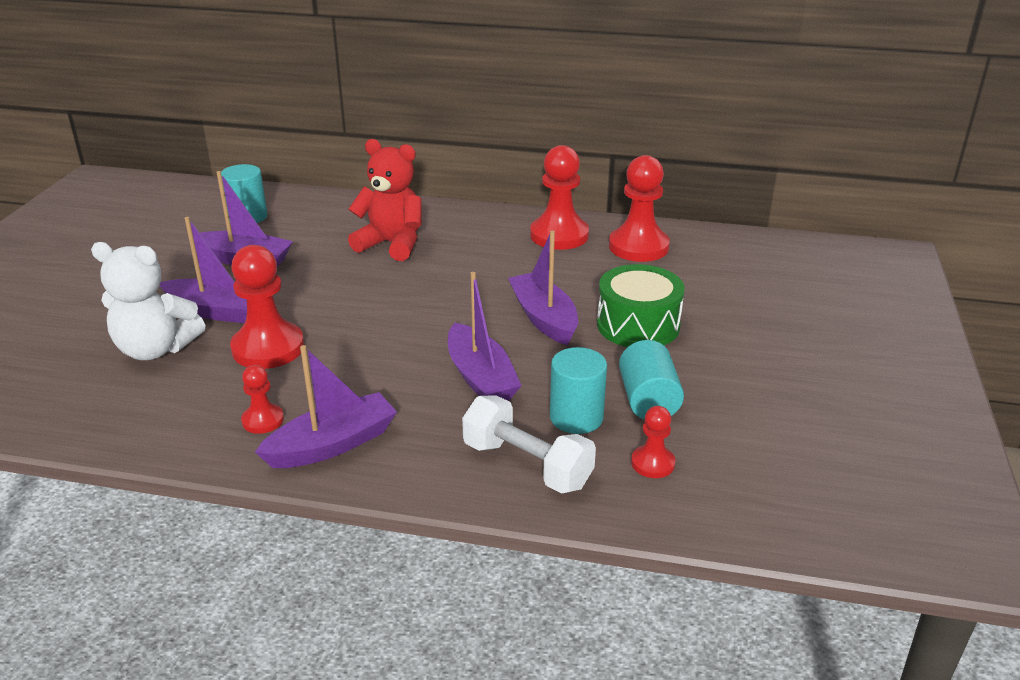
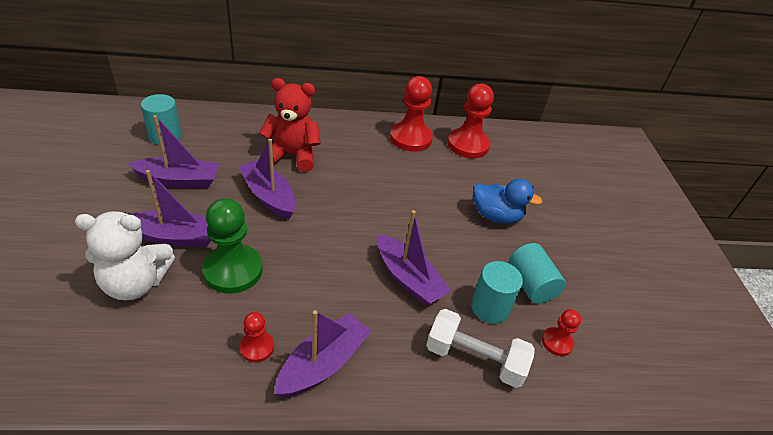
camera: 20 degrees left, 10 degrees up
(268, 348) = (233, 270): red pawn -> green pawn
(544, 318) = (431, 216): purple boat -> purple boat (269, 196)
(638, 325) = (496, 216): green drum -> blue duck

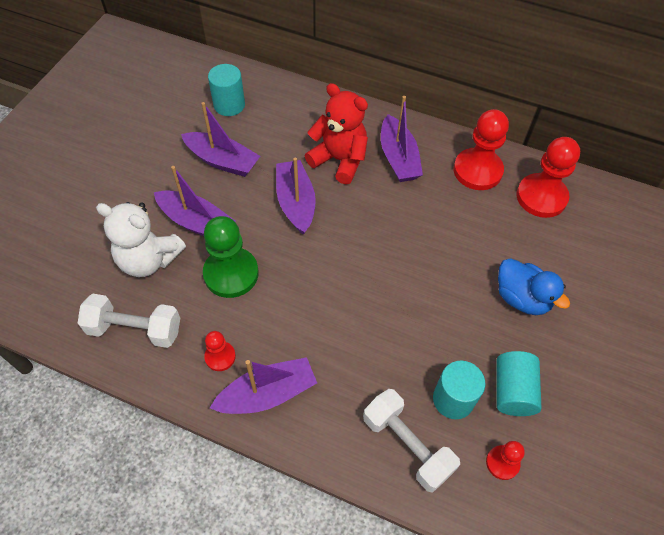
camera: 30 degrees right, 15 degrees up
(147, 354) = (135, 329): none -> white dumbbell
(408, 279) = (387, 338): purple boat -> purple boat (398, 158)

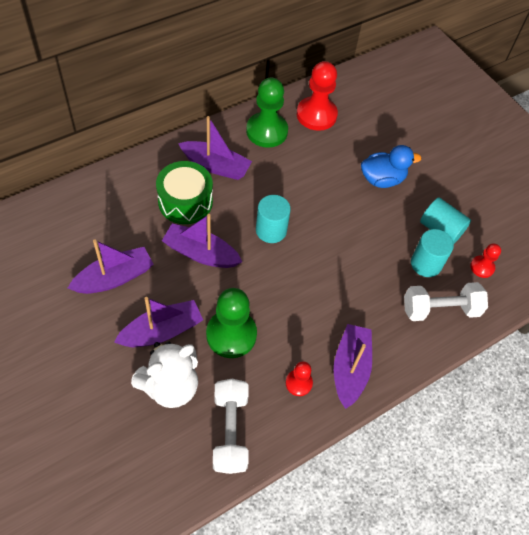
camera: 60 degrees left, 0 degrees up
(135, 329) = (230, 431): white dumbbell -> white dumbbell turned 45 degrees counterclockwise
(229, 105) = (57, 238): turquoise cylinder -> turquoise cylinder (271, 230)
(339, 160) = (185, 201): red teddy bear -> green drum
(477, 171) = (266, 131): red pawn -> green pawn

